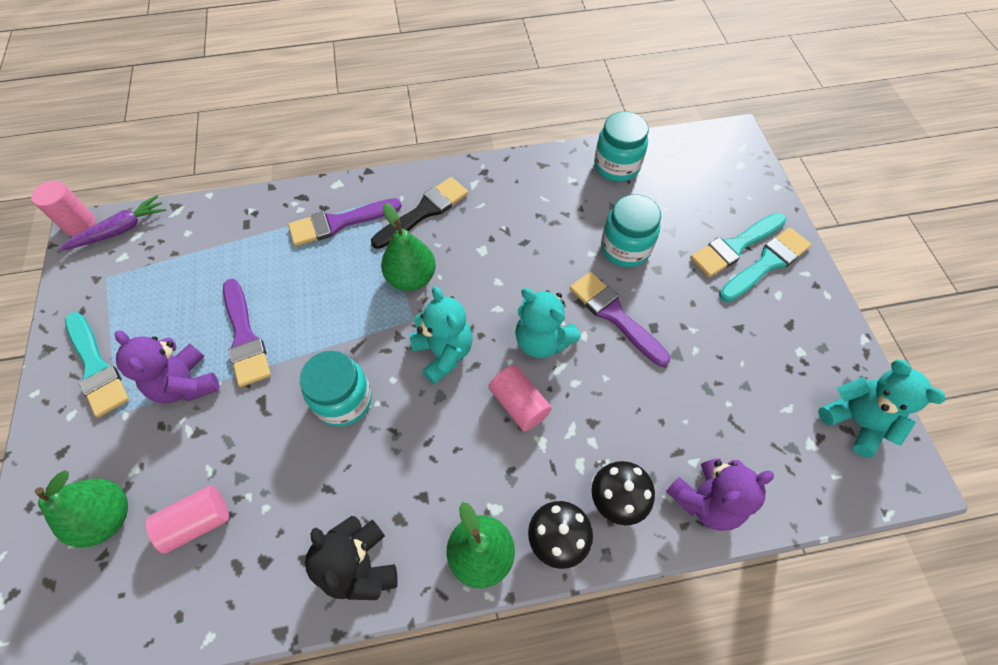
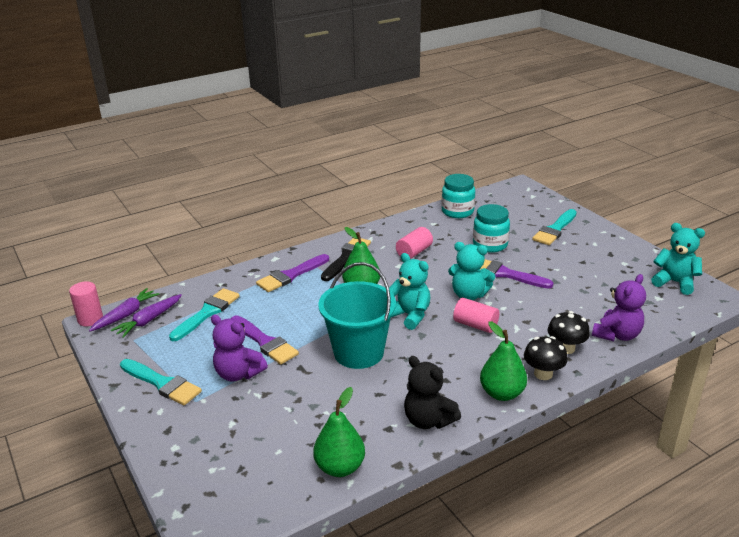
camera: 20 degrees left, 30 degrees down
(107, 517) = (230, 450): green pear -> green pear (340, 467)
(139, 249) = (149, 320): none -> purple carrot
(198, 522) = (299, 433): pink cylinder -> pink cylinder (414, 252)
(344, 400) = (358, 352): turquoise jar -> turquoise bucket
(766, 263) = (578, 232): turquoise brush -> turquoise brush (207, 313)

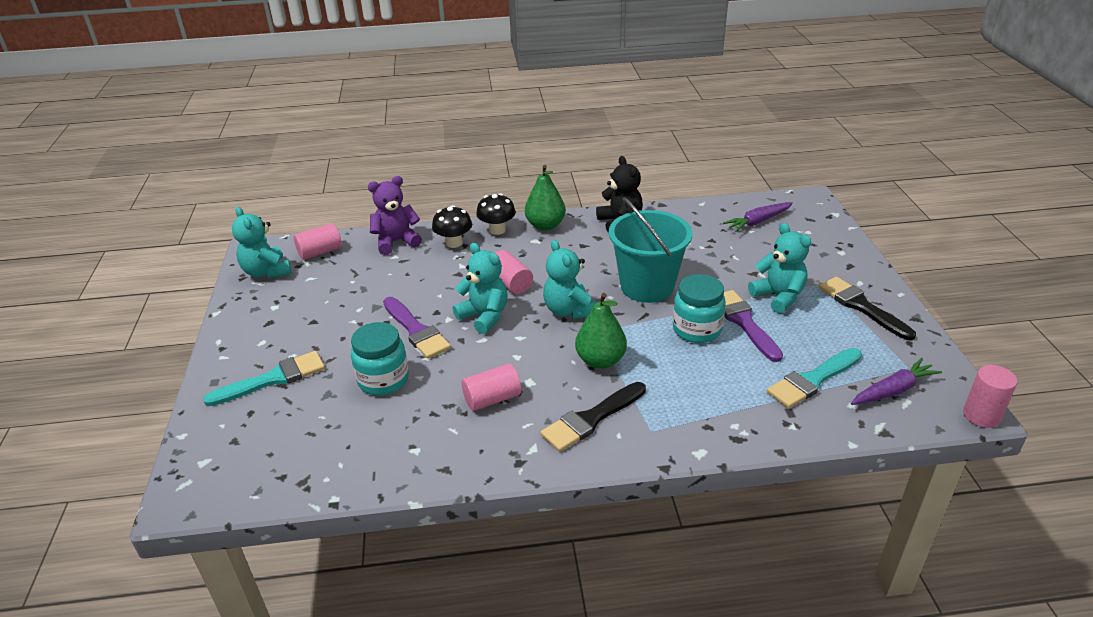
camera: 155 degrees left, 5 degrees up
(126, 315) = (929, 409): purple carrot -> purple carrot (758, 222)
(162, 383) = (861, 306): turquoise brush -> black brush
(238, 374) = (778, 297): purple teddy bear -> turquoise teddy bear
(291, 275) = (685, 410): purple brush -> none
(340, 467) = (705, 212): green pear -> none
(457, 212) = (354, 464): turquoise jar -> turquoise jar (697, 330)
(664, 308) = (320, 252): none -> pink cylinder

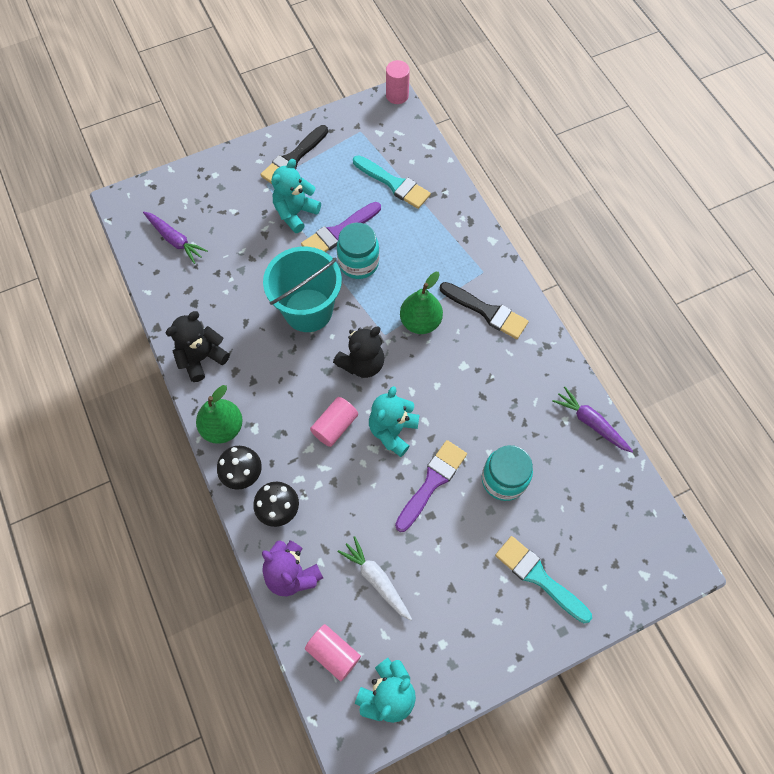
camera: 110 degrees left, 30 degrees up
(356, 282) = (376, 579): none -> white carrot
(492, 399) = (492, 386): pink cylinder -> none
(569, 310) = (362, 363): turquoise teddy bear -> black teddy bear
(893, 390) = (388, 139): purple carrot -> purple carrot (590, 423)

